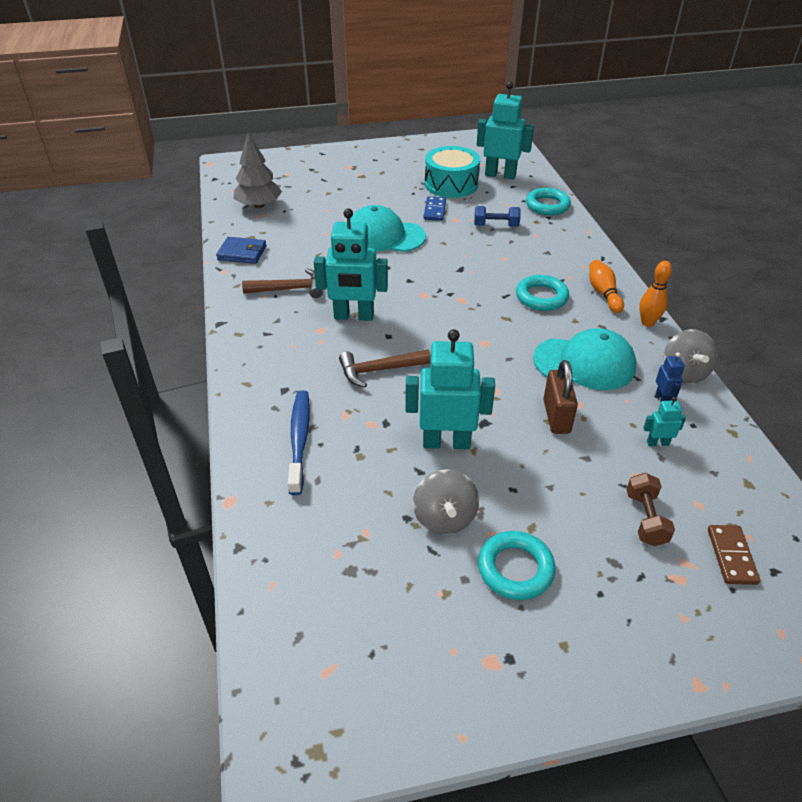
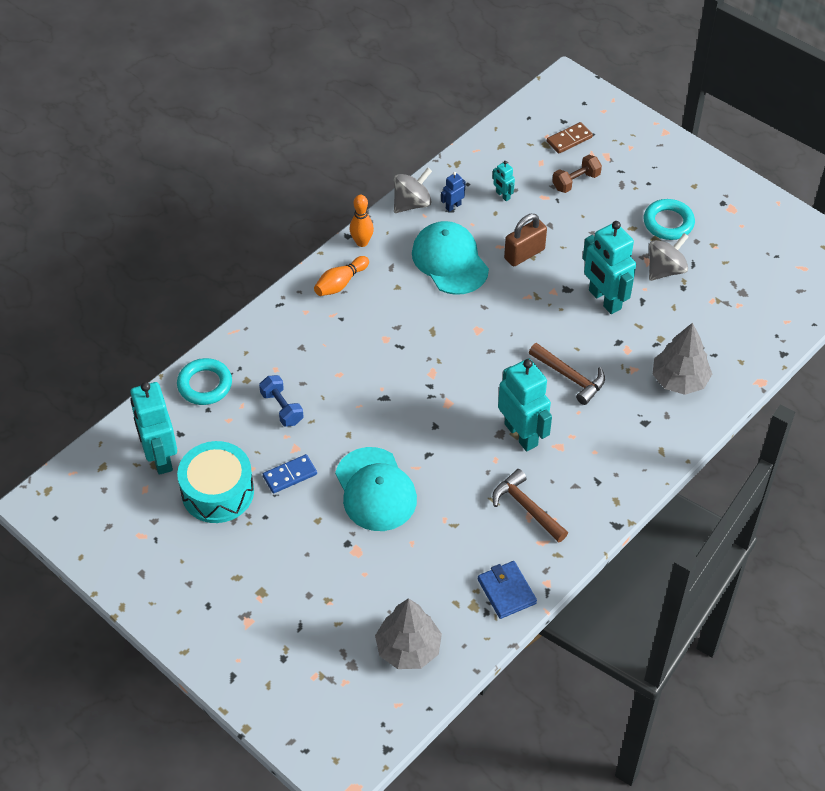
camera: 125 degrees left, 10 degrees up
(299, 439) = (679, 380): blue toothbrush -> grey tree
(541, 297) = (381, 321): turquoise ring -> none

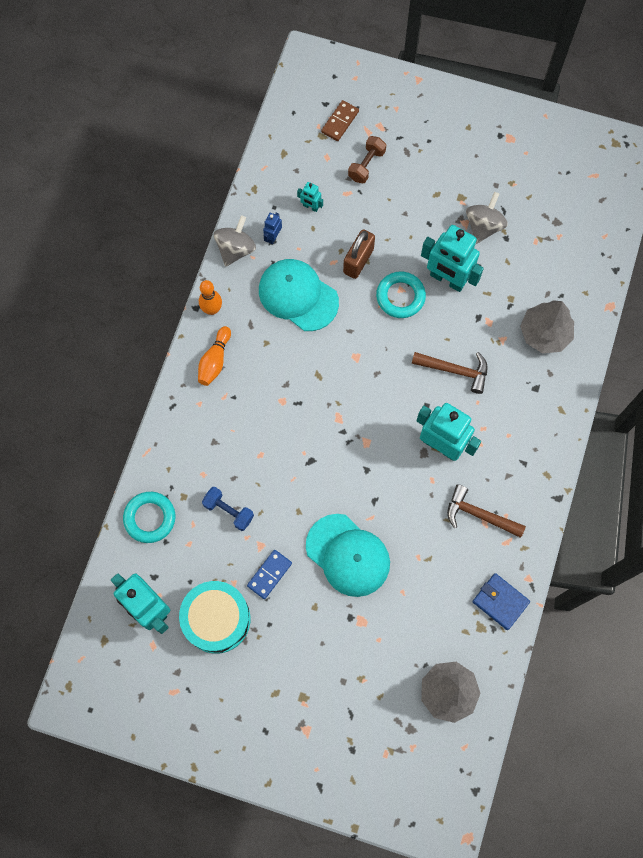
camera: 25 degrees left, 20 degrees up
(668, 223) = (464, 176): turquoise ring -> turquoise ring (400, 296)

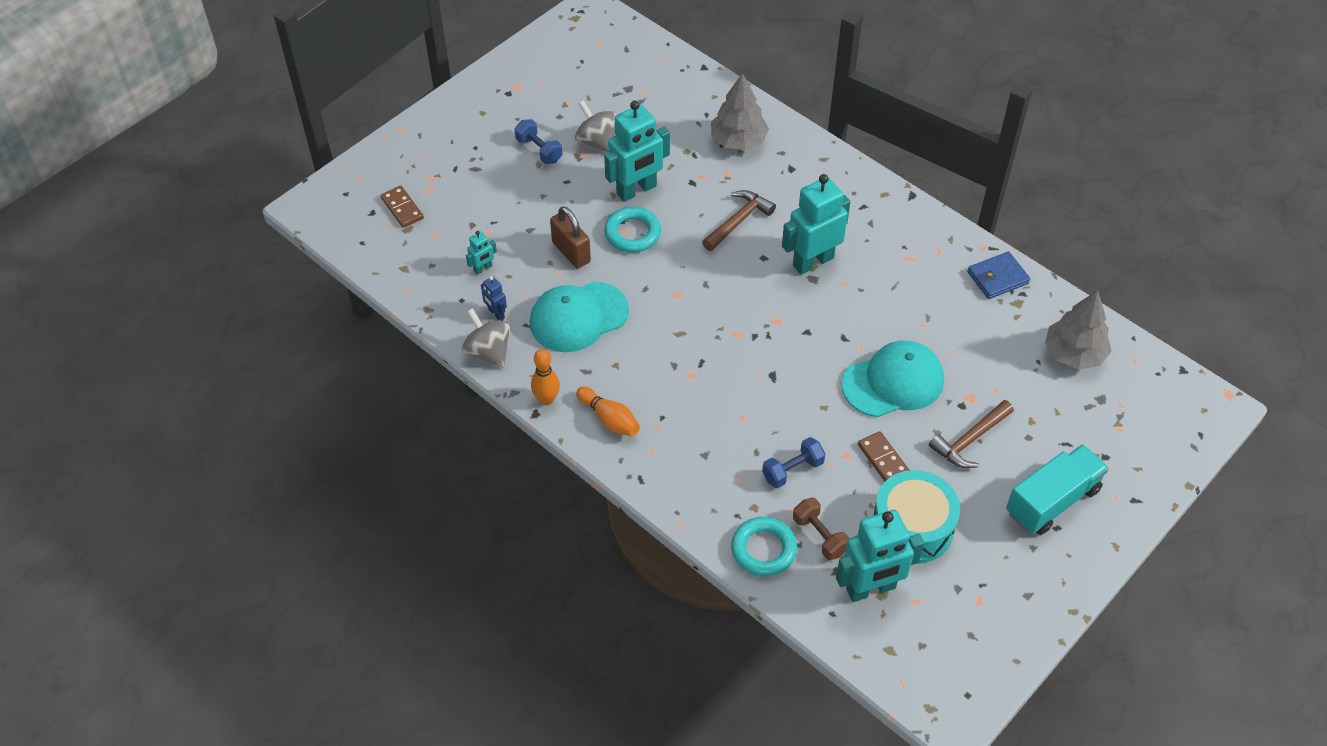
camera: 65 degrees left, 20 degrees down
(269, 574) = (883, 459): blue domino -> brown domino
(289, 719) = (1052, 501): none -> turquoise truck
(366, 165) = (467, 205): brown dumbbell -> brown dumbbell (819, 536)
(450, 188) = (539, 150): none -> blue dumbbell
(479, 514) = (900, 260): brown hammer -> brown hammer (969, 440)

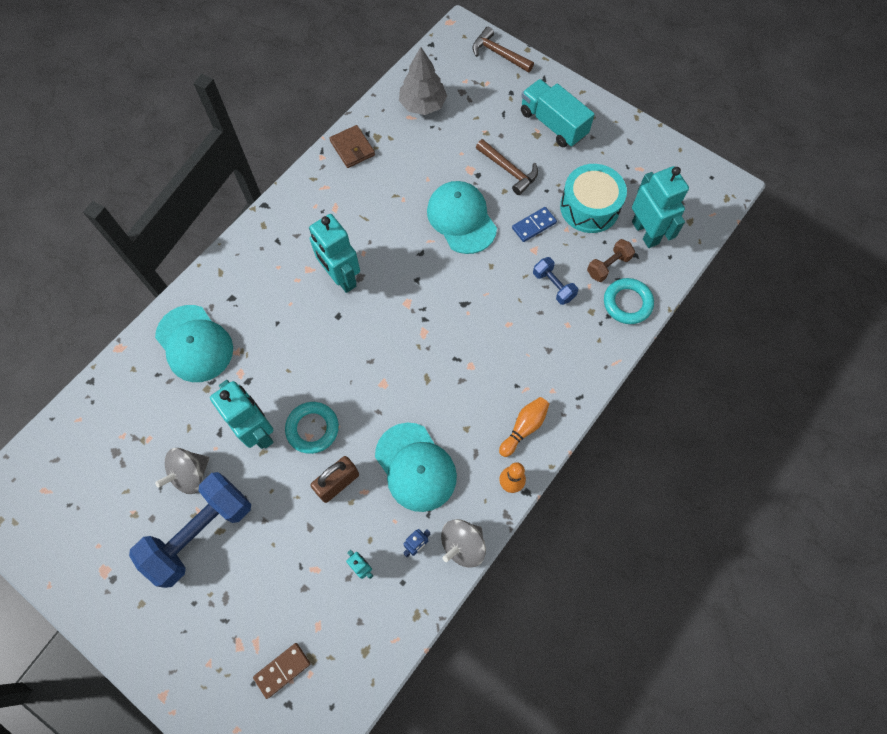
camera: 95 degrees left, 15 degrees up
(539, 150) = (201, 533): blue dumbbell -> blue dumbbell, size x2.05
(738, 140) = (194, 343): grey tree -> turquoise cap
(738, 221) = (296, 338): brown hammer -> brown hammer (498, 54)
(883, 459) = (534, 225): brown domino -> blue domino
(997, 277) = (352, 148): blue wallet -> brown wallet

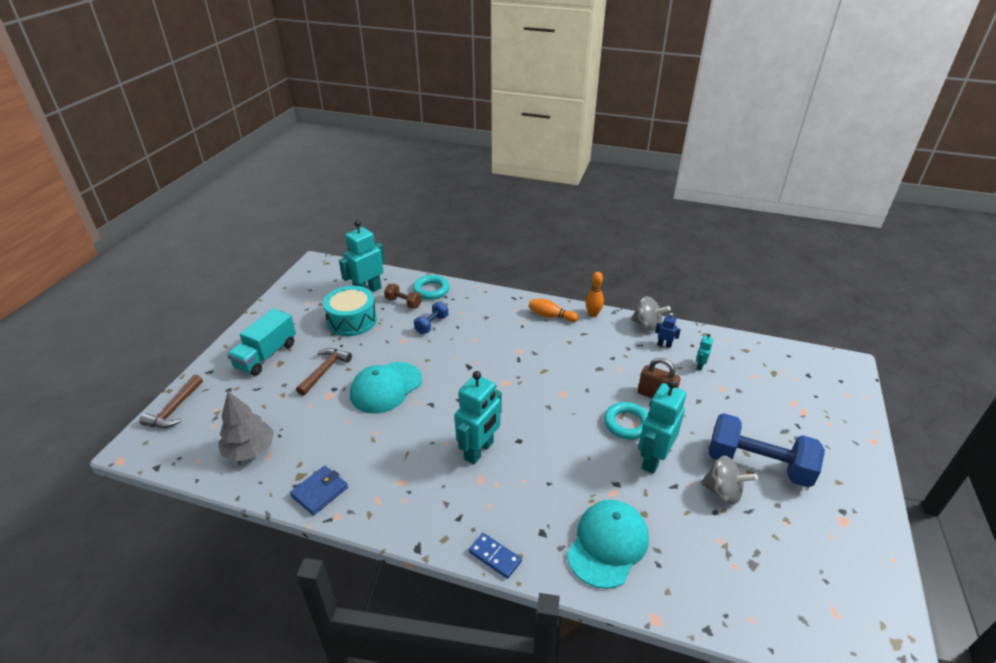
camera: 110 degrees left, 30 degrees down
(282, 670) = (794, 384): brown domino -> none
(352, 148) = (320, 492): brown wallet -> blue wallet
(415, 467) = (614, 359): turquoise cap -> none
(534, 225) = (379, 345): blue domino -> blue domino (495, 556)

